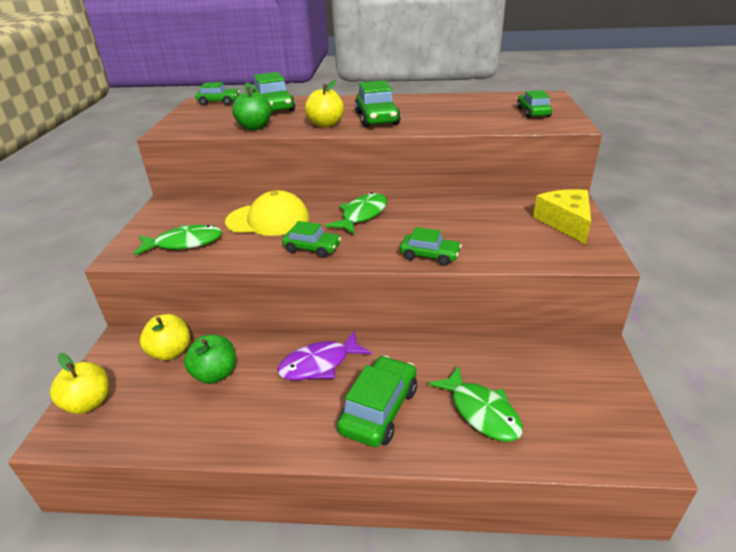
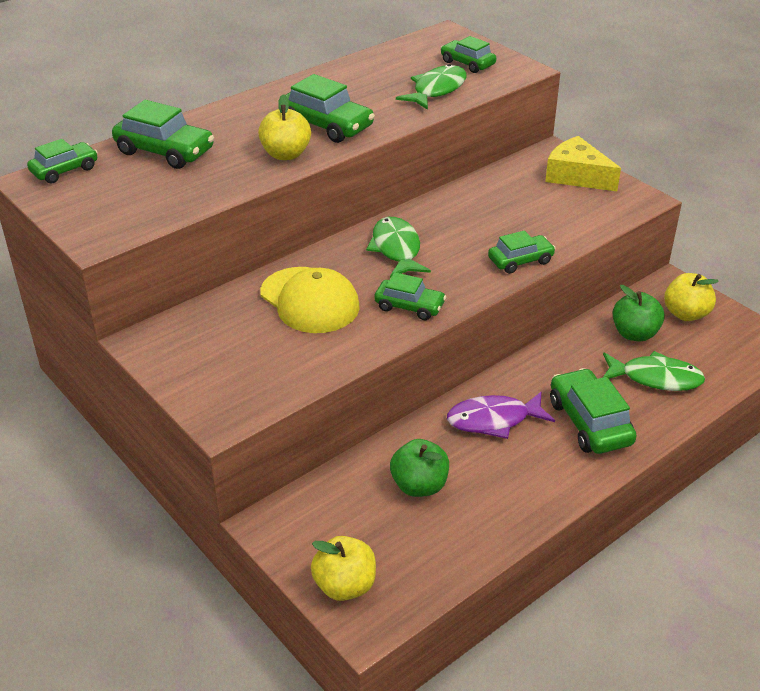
camera: 45 degrees left, 5 degrees up
(171, 352) = (342, 498): yellow apple -> yellow apple (686, 314)
(184, 243) = (267, 370): green fish -> green fish (436, 90)
(255, 127) = (207, 190): green apple -> green apple (634, 334)
(268, 220) = (309, 300): yellow cap -> yellow cap turned 90 degrees clockwise
(312, 248) = (409, 306): green car -> green car turned 45 degrees clockwise
(319, 364) = (493, 420): purple fish -> purple fish turned 60 degrees clockwise

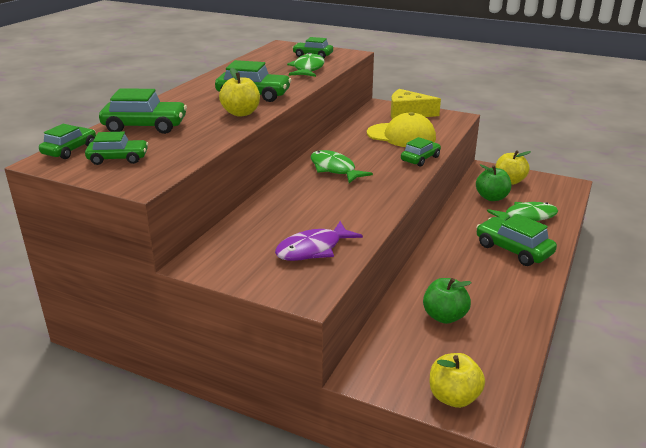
camera: 25 degrees left, 10 degrees down
(309, 300) = (303, 209): yellow cap -> yellow cap (401, 136)
(409, 306) = (375, 197): green car -> green car (118, 158)
(493, 420) = (455, 264): purple fish -> purple fish (313, 249)

